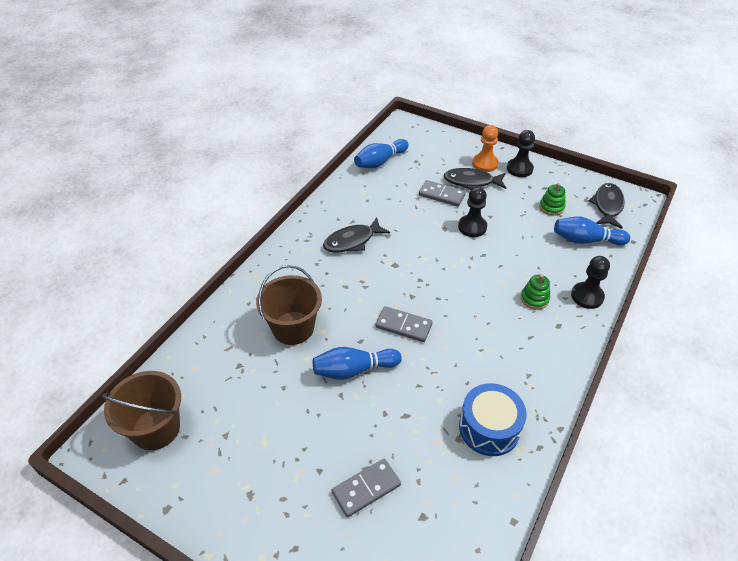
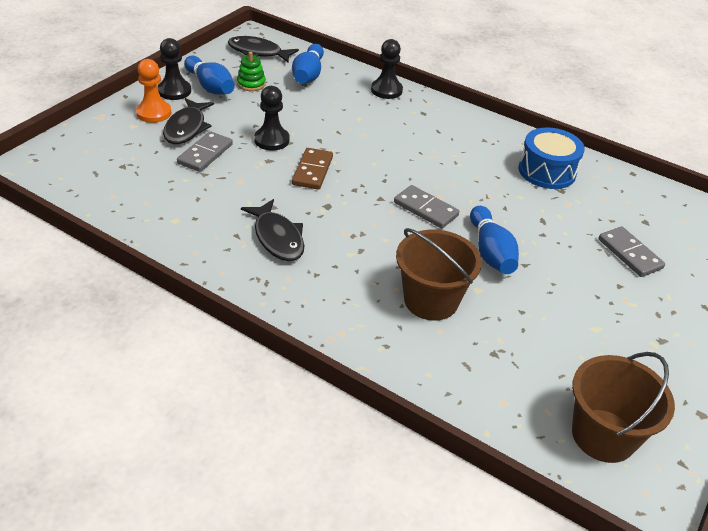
camera: 90 degrees left, 5 degrees down
(380, 161) = (110, 198): blue bowling pin -> blue bowling pin (210, 86)
(403, 326) = (426, 209): grey domino -> grey domino turned 75 degrees counterclockwise
(437, 253) = (312, 171): none -> brown domino
(534, 299) = (388, 119): green stacking toy -> none

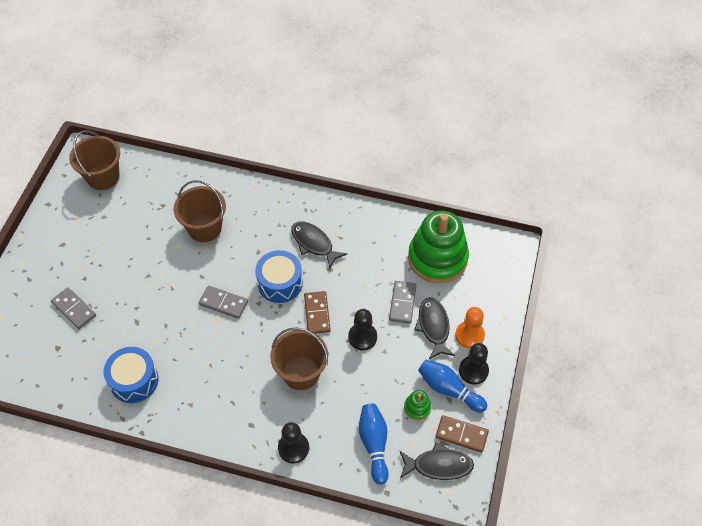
camera: 165 degrees right, 15 degrees up
(127, 180) = (437, 258): none -> green stacking toy
(223, 61) = (461, 434): none -> brown domino
(344, 209) = (280, 283): none -> blue drum
(355, 132) = (301, 373): none -> brown bucket
(490, 252) = (172, 278): blue bowling pin -> none

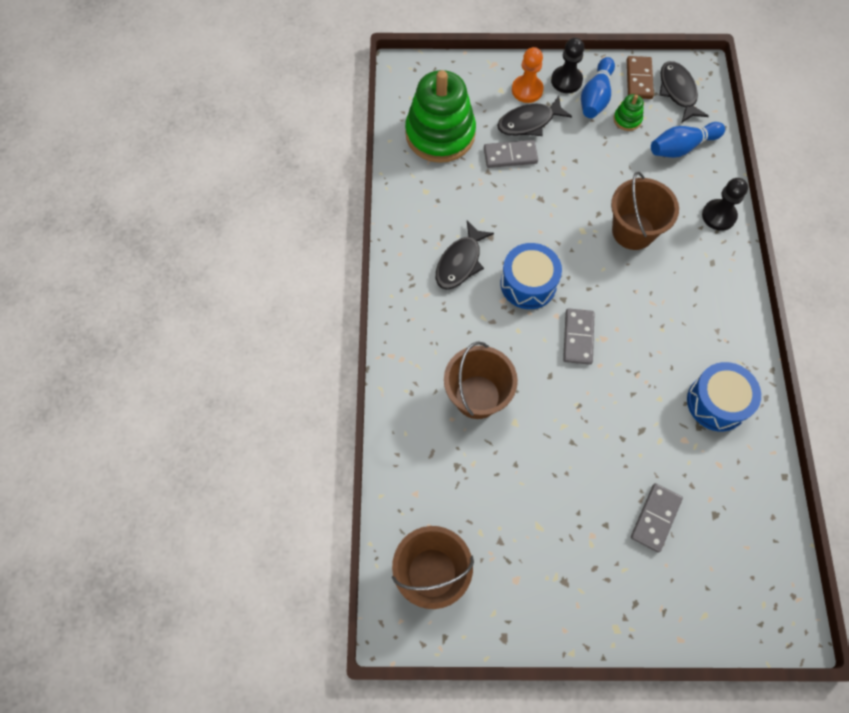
camera: 105 degrees left, 10 degrees up
(317, 313) = (554, 234): brown domino -> none
(362, 337) = (567, 183): black pawn -> none

